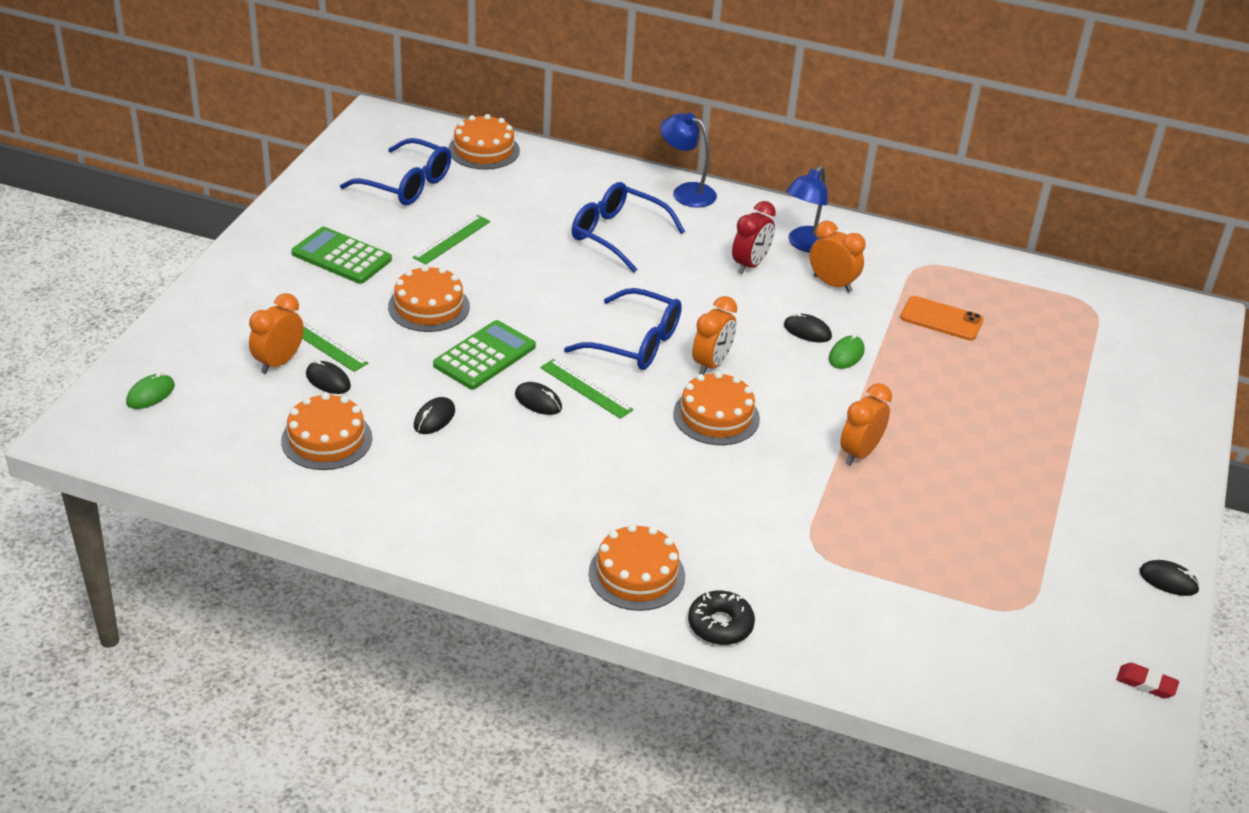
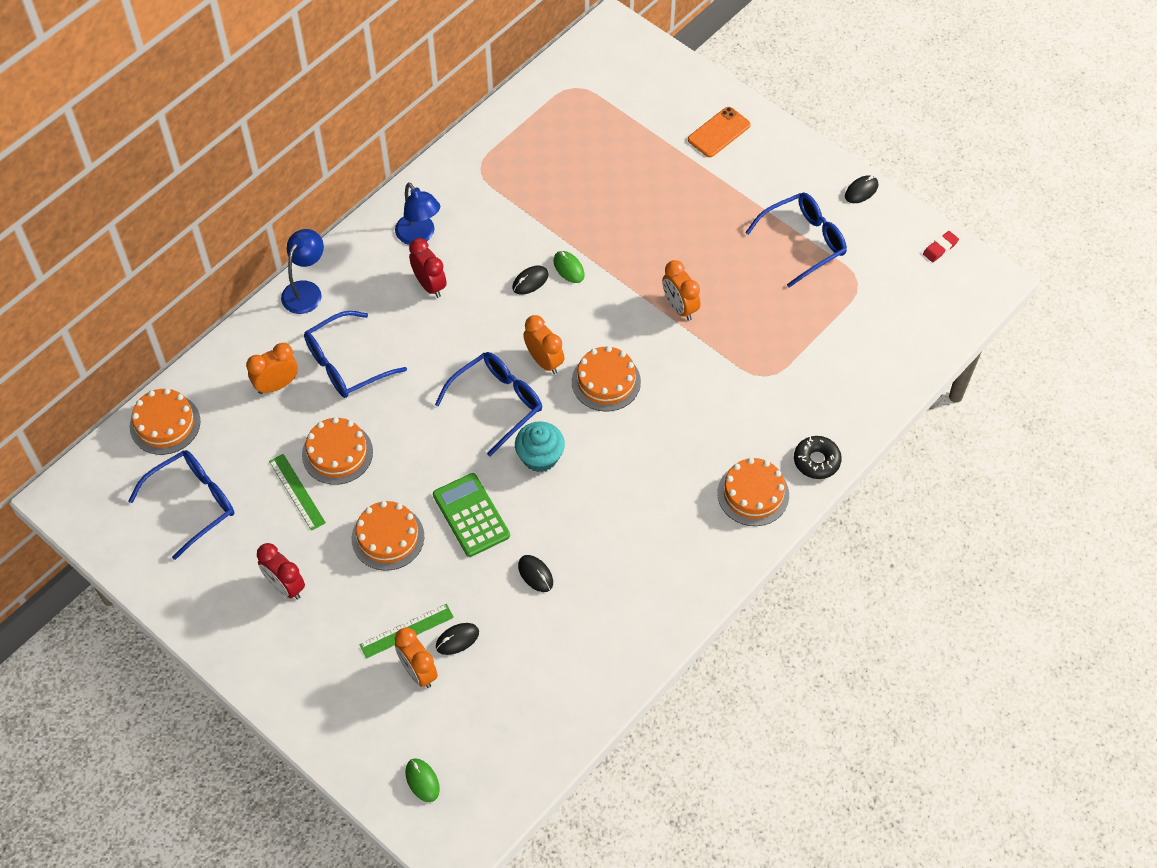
camera: 65 degrees left, 20 degrees up
(326, 439) = (532, 658): orange cake -> orange cake (337, 453)
(341, 257) = (285, 586): green calculator -> red clock
(538, 401) = (543, 495): black mouse -> none
(586, 388) = (540, 457): green ruler -> turquoise cupcake
(686, 192) = (306, 290): blue lamp -> blue lamp turned 150 degrees clockwise
(832, 284) = (478, 239): orange clock -> orange clock (276, 385)
(941, 319) = (551, 188): orange phone -> orange phone (719, 132)
(1041, 542) = (804, 242): none -> blue glasses

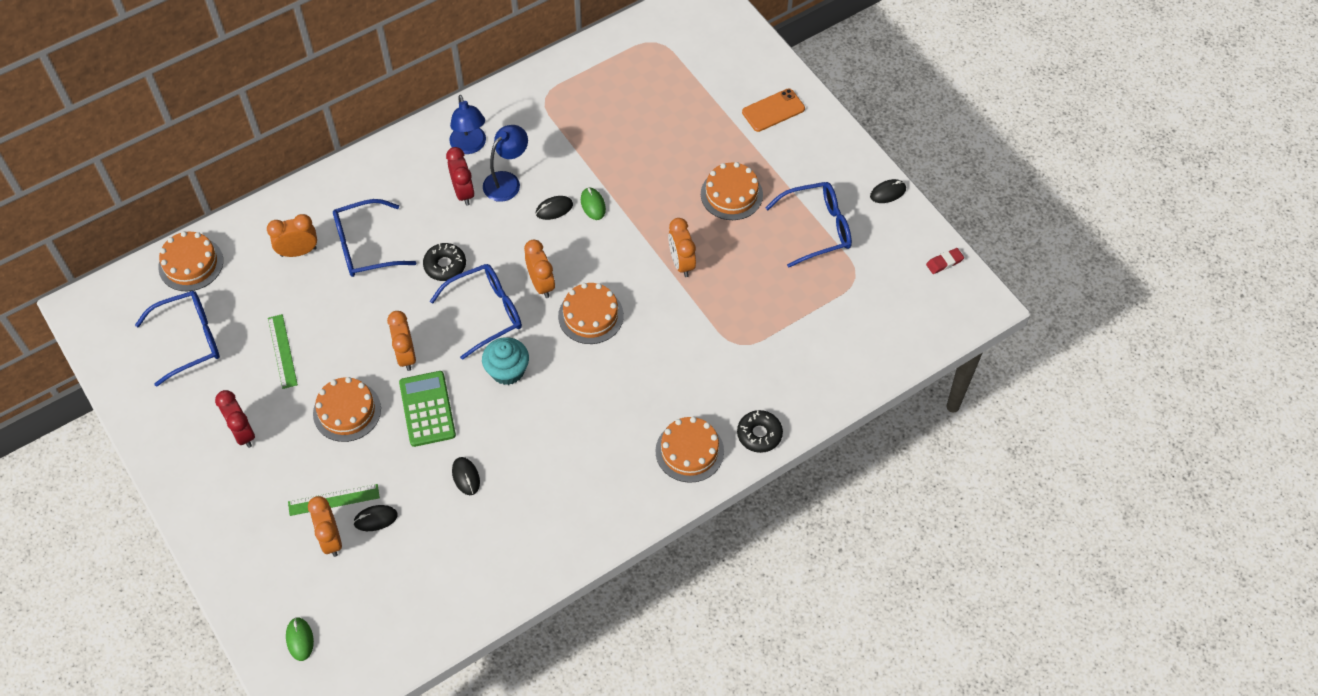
camera: 15 degrees right, 0 degrees up
(306, 290) = (353, 173): blue lamp -> blue lamp (507, 181)
(337, 453) = (329, 325): orange cake -> orange cake (731, 194)
(429, 466) = (406, 355): none -> orange clock
(437, 364) = (445, 265): none -> black donut

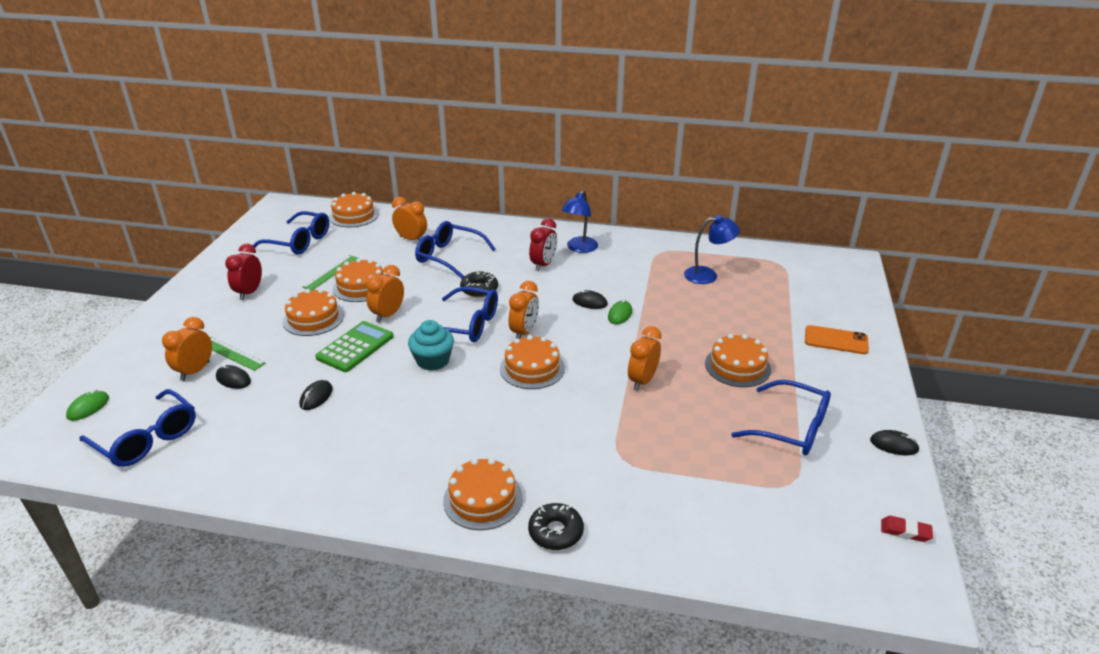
camera: 45 degrees right, 25 degrees down
(335, 344) = (361, 286): none -> orange cake
(393, 617) = (147, 439): none -> blue glasses
(507, 181) = (578, 274): blue lamp -> blue lamp (708, 275)

